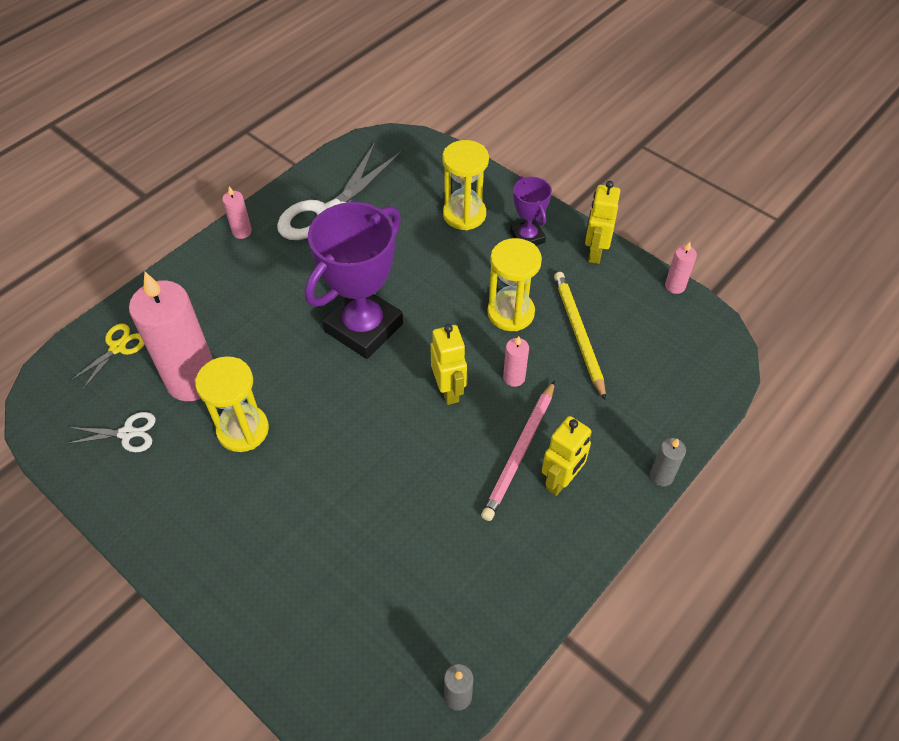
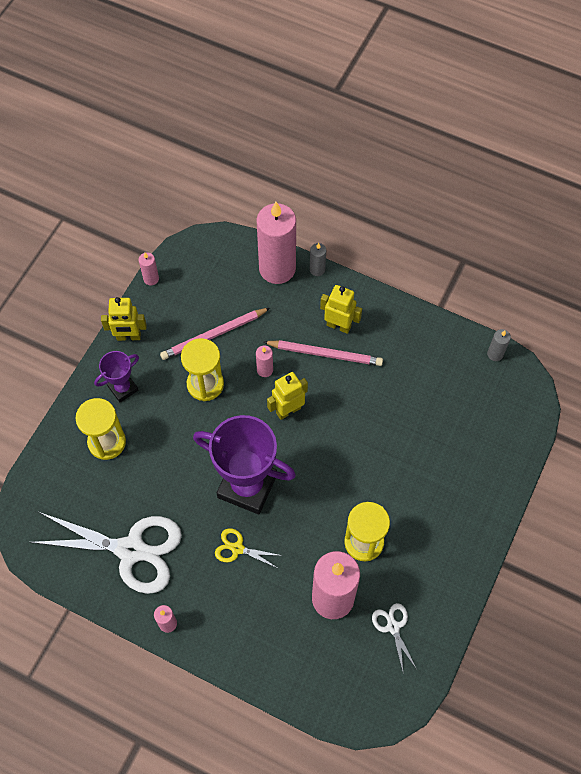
camera: 105 degrees left, 10 degrees up
(118, 347) = (319, 674): yellow scissors -> yellow scissors (237, 548)
(578, 334) = (214, 335): yellow pencil -> pink pencil
(670, 426) = (277, 268): none -> pink candle

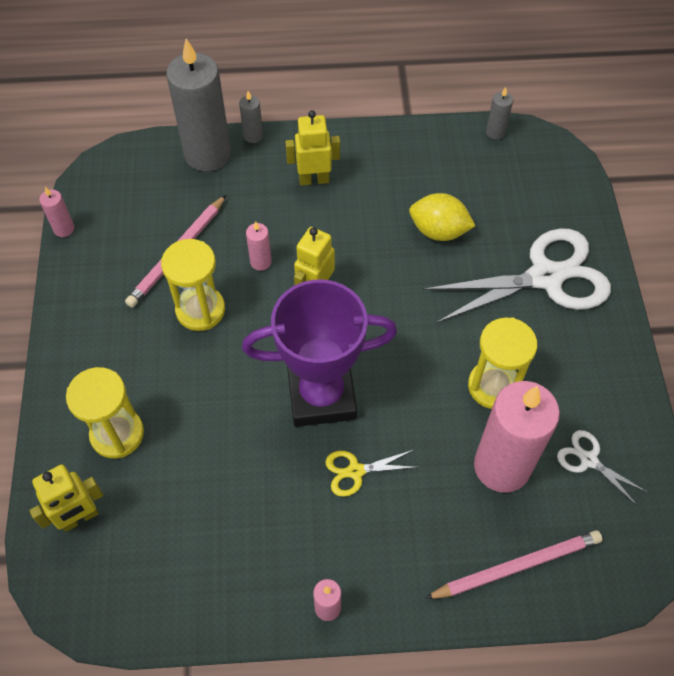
camera: 30 degrees left, 5 degrees down
(123, 388) = (101, 363): purple trophy -> none
(128, 337) = (73, 303): yellow robot -> yellow robot (80, 518)
(131, 550) = (226, 545): white scissors -> white scissors (545, 277)
(277, 268) = (207, 154): pink candle -> grey candle
(325, 354) = (318, 214): pink pencil -> pink pencil (516, 566)
(401, 410) = (439, 231): none -> yellow lemon

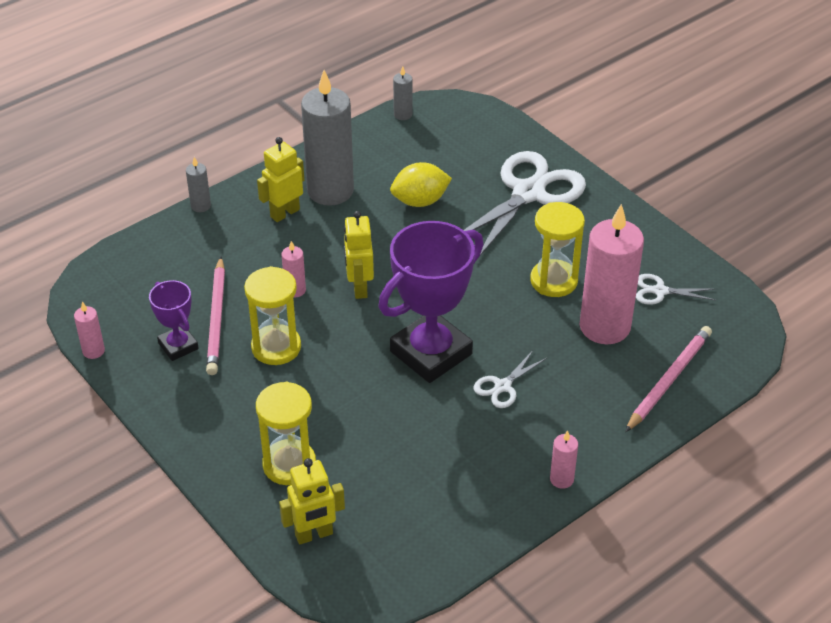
camera: 35 degrees left, 15 degrees down
(80, 518) = (314, 535): yellow robot -> yellow robot turned 45 degrees clockwise
(128, 262) = (178, 346): none -> purple trophy
(207, 154) = (172, 237): grey candle -> grey candle (330, 191)
(355, 471) = (502, 386): yellow scissors -> white scissors

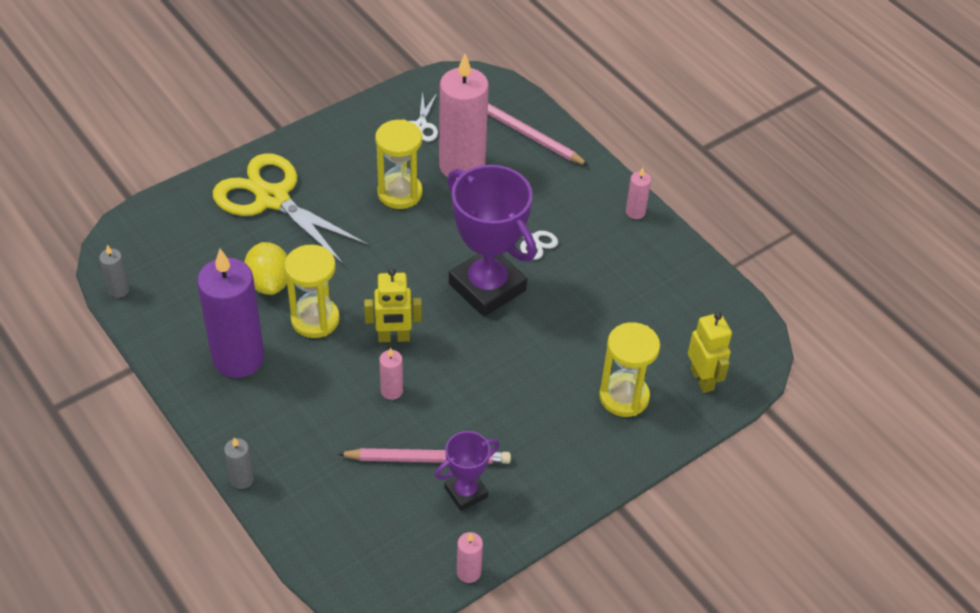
camera: 90 degrees left, 5 degrees up
(276, 347) = (473, 407): yellow hourglass -> yellow hourglass (315, 319)
(284, 213) = (268, 399): yellow robot -> none
(330, 191) = (238, 358): grey candle -> purple candle
(528, 193) = (272, 199): white scissors -> yellow scissors

